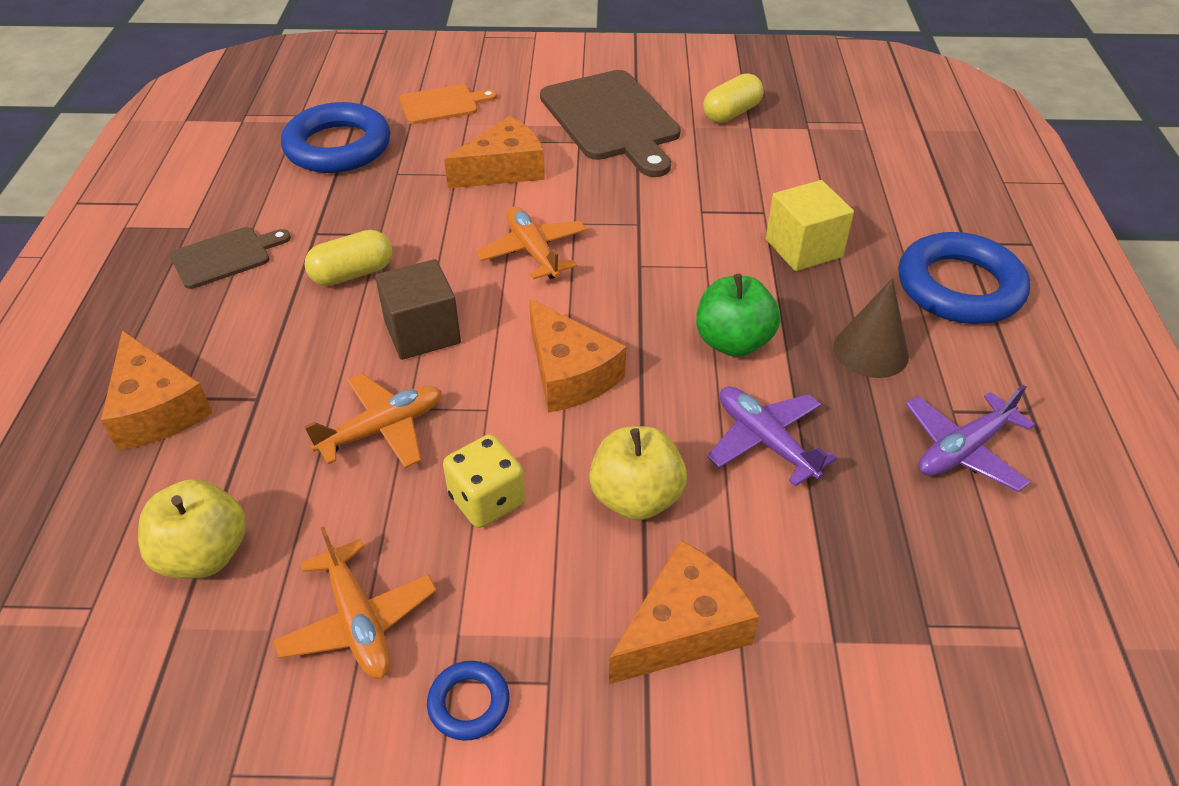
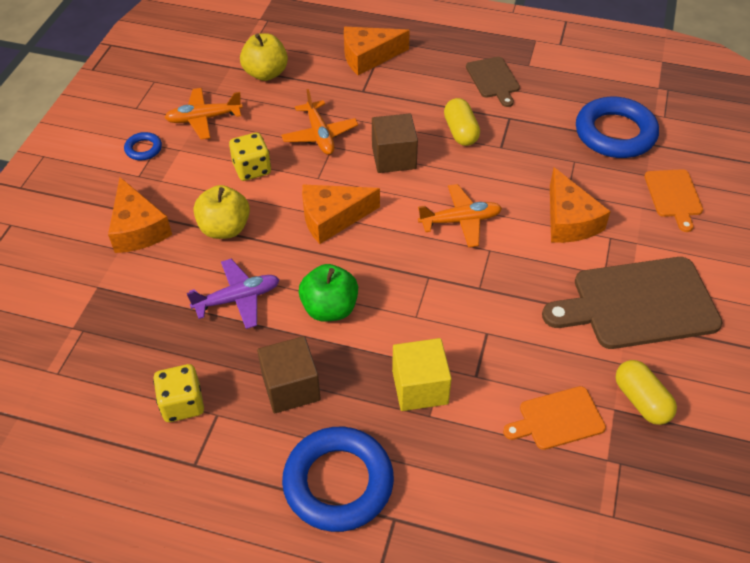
camera: 105 degrees right, 5 degrees up
(783, 157) = (557, 419): none -> orange cutting board
(870, 351) = (291, 387): brown cone -> brown cube
(963, 450) = (182, 404): purple plane -> yellow dice

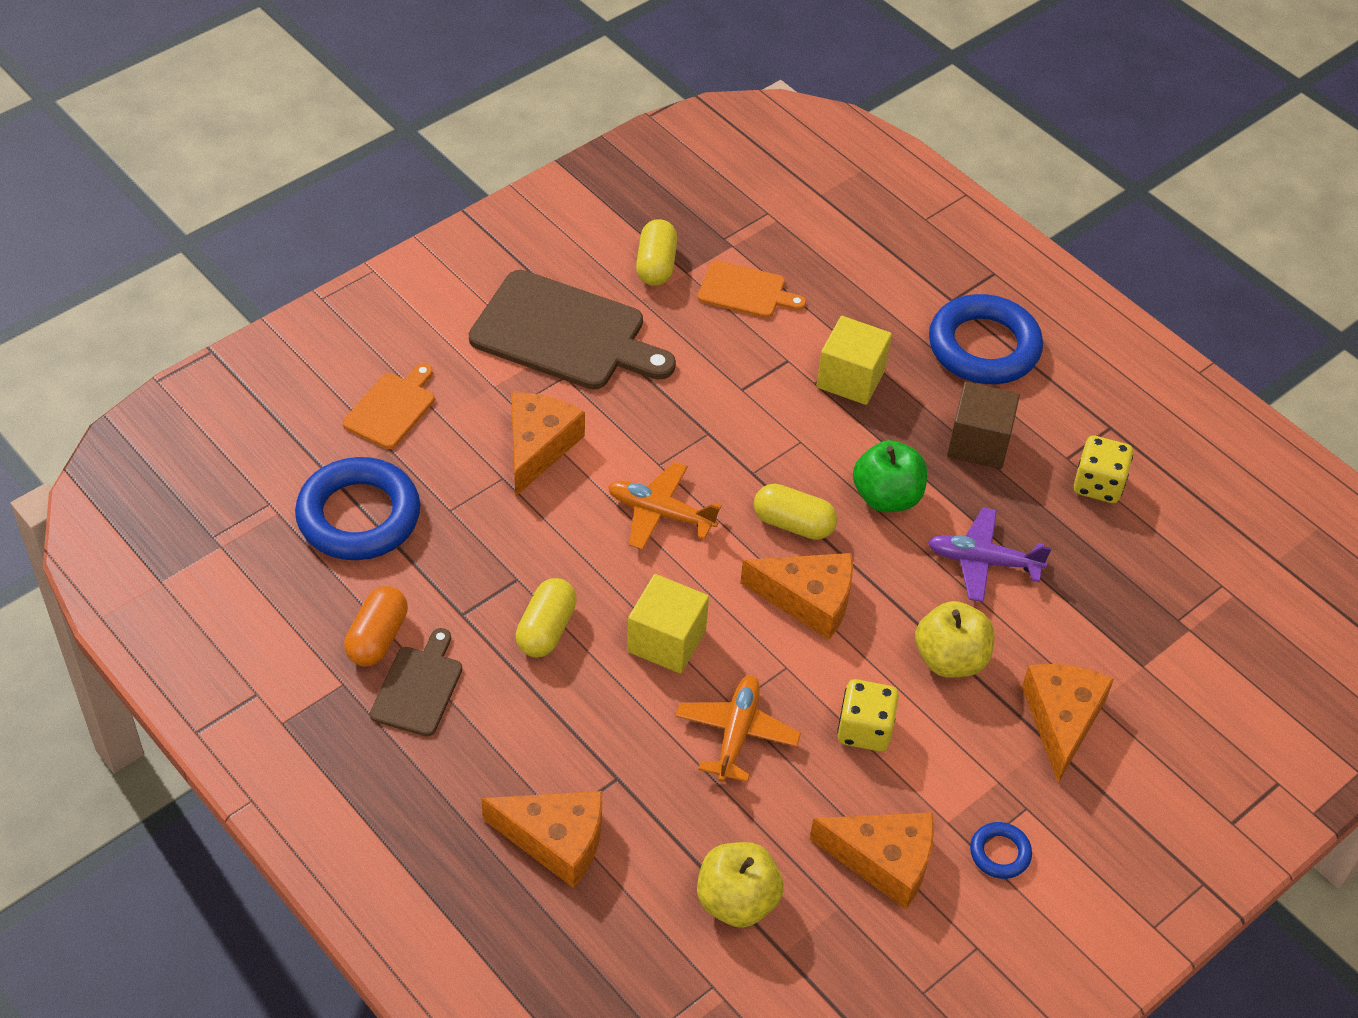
camera: 150 degrees left, 0 degrees up
(204, 119) = (884, 861): orange plane -> orange cheese
(376, 258) = (793, 524): none -> yellow capsule
(394, 157) = (666, 641): brown cube -> yellow cube
(536, 88) = (377, 638): none -> orange capsule

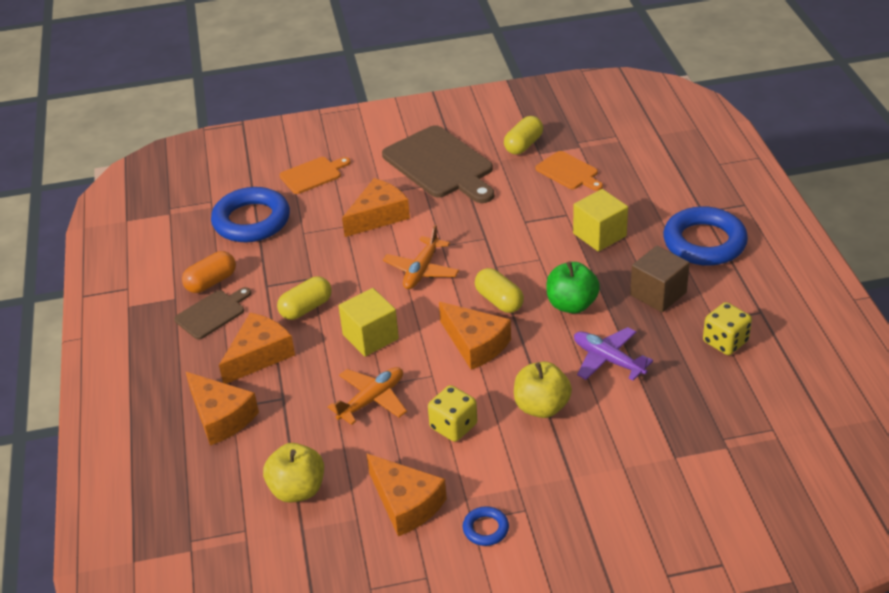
camera: 35 degrees right, 10 degrees down
(660, 513) = (421, 270): orange plane -> orange plane turned 120 degrees counterclockwise
(1062, 720) = (590, 468): orange cheese -> orange cheese (259, 355)

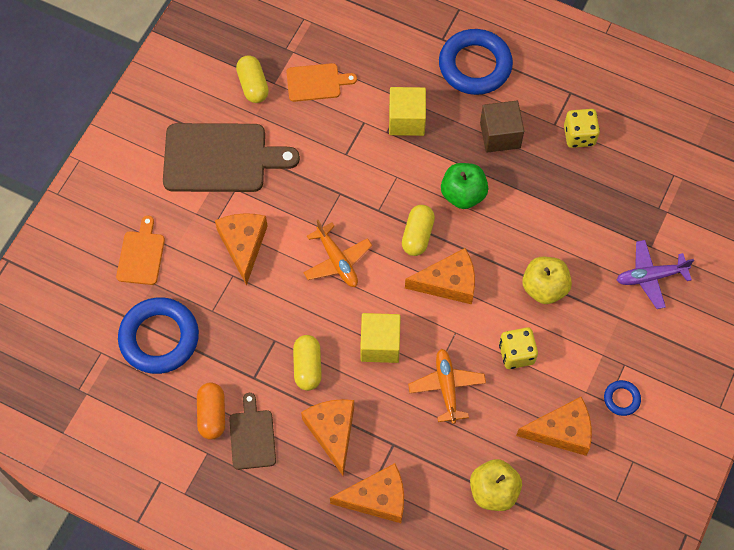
camera: 55 degrees left, 25 degrees up
(499, 301) = (417, 235): yellow capsule -> yellow capsule turned 75 degrees counterclockwise
(608, 360) = (536, 215): purple plane -> purple plane (650, 277)

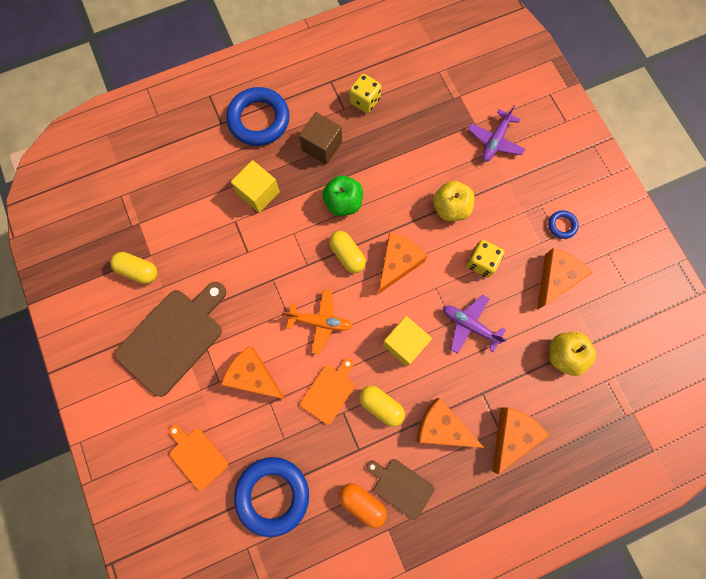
camera: 50 degrees left, 10 degrees up
(316, 82) = (176, 227): orange cutting board -> orange cutting board (329, 391)
(446, 387) = (469, 325): orange plane -> purple plane

